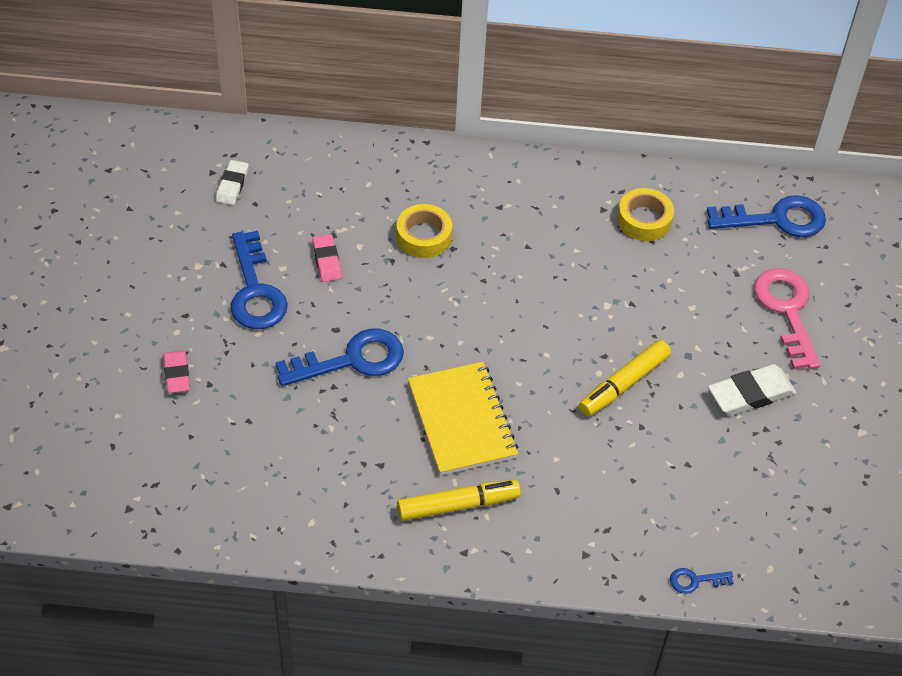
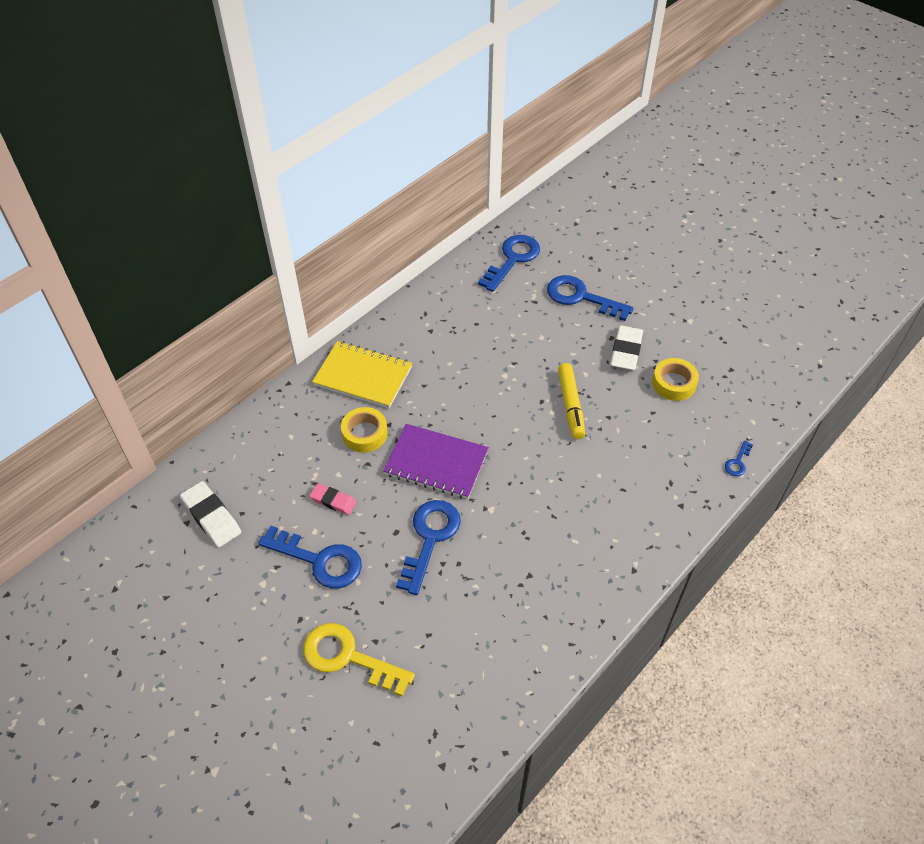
camera: 50 degrees left, 0 degrees up
(177, 374) = (348, 657): pink eraser -> yellow key
(232, 185) = (211, 517): white eraser -> white eraser, size x1.57
(442, 313) = (436, 463): none -> purple notebook
(458, 505) = (595, 550): yellow marker -> none
(461, 420) = (530, 506): yellow notebook -> yellow notebook (363, 376)
(644, 220) = (457, 317): yellow tape -> yellow tape (674, 383)
(786, 311) = (581, 297): pink key -> blue key

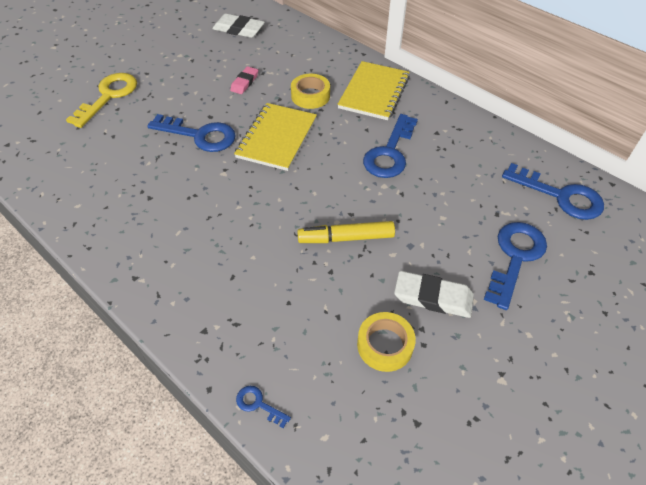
camera: 90 degrees right, 0 degrees up
(211, 517) = (239, 29): white eraser -> white eraser turned 60 degrees clockwise
(319, 560) = (192, 78): blue key -> blue key (390, 152)
(436, 463) = (277, 138): purple notebook -> yellow notebook

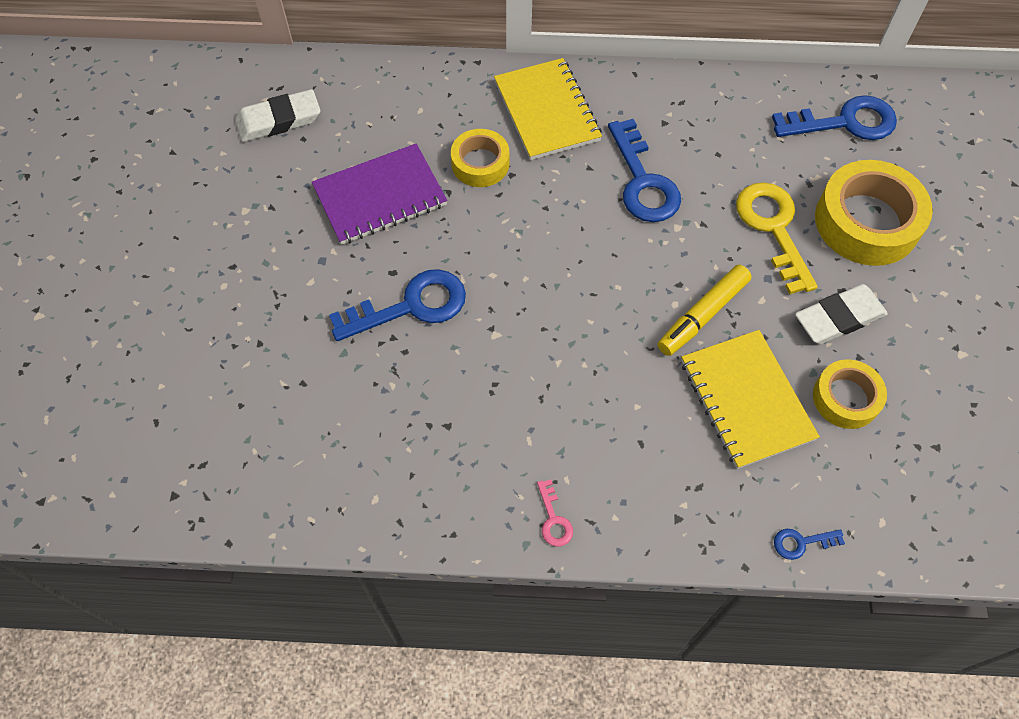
camera: 40 degrees left, 10 degrees up
(108, 96) = (224, 334): yellow key -> yellow key (773, 229)
(142, 278) = (554, 519): none -> pink key
(244, 82) = (380, 196): pink eraser -> purple notebook
(277, 138) = (505, 247): yellow notebook -> yellow notebook (746, 400)
(515, 257) = (866, 222): blue key -> yellow tape

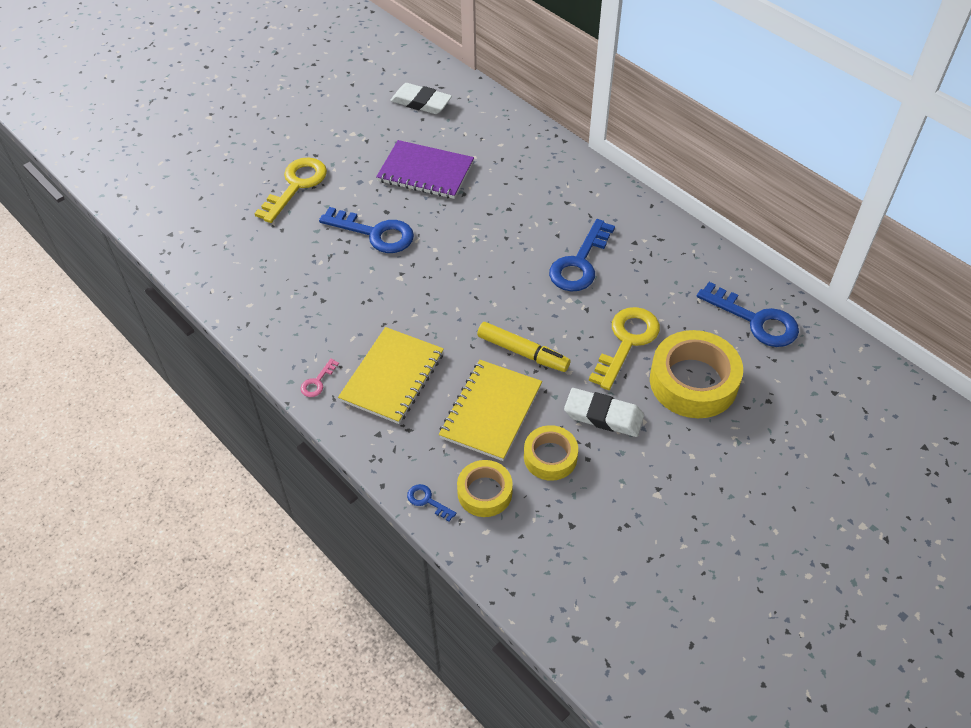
camera: 45 degrees right, 10 degrees down
(255, 319) = (296, 185): none -> yellow key
(480, 163) = (498, 192): yellow tape -> yellow tape (484, 492)
(546, 111) = (571, 190): yellow notebook -> yellow notebook (392, 377)
(702, 315) = (523, 352): yellow marker -> yellow marker turned 150 degrees counterclockwise

